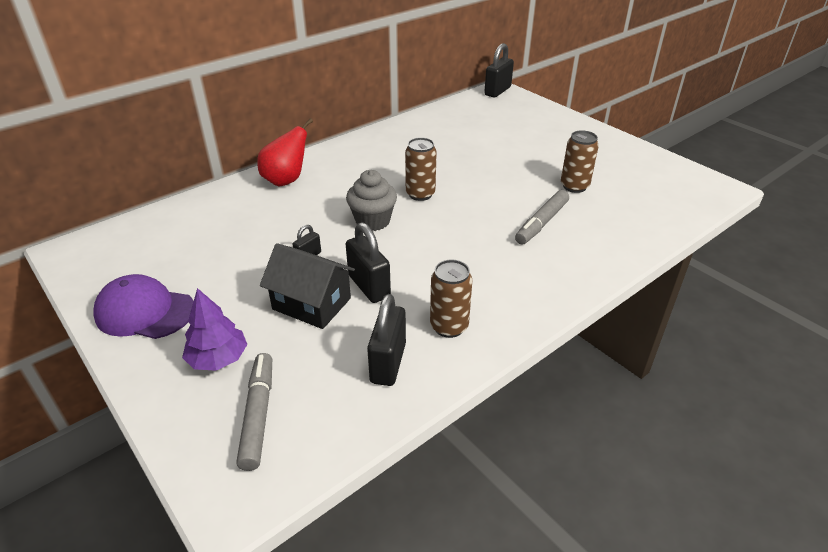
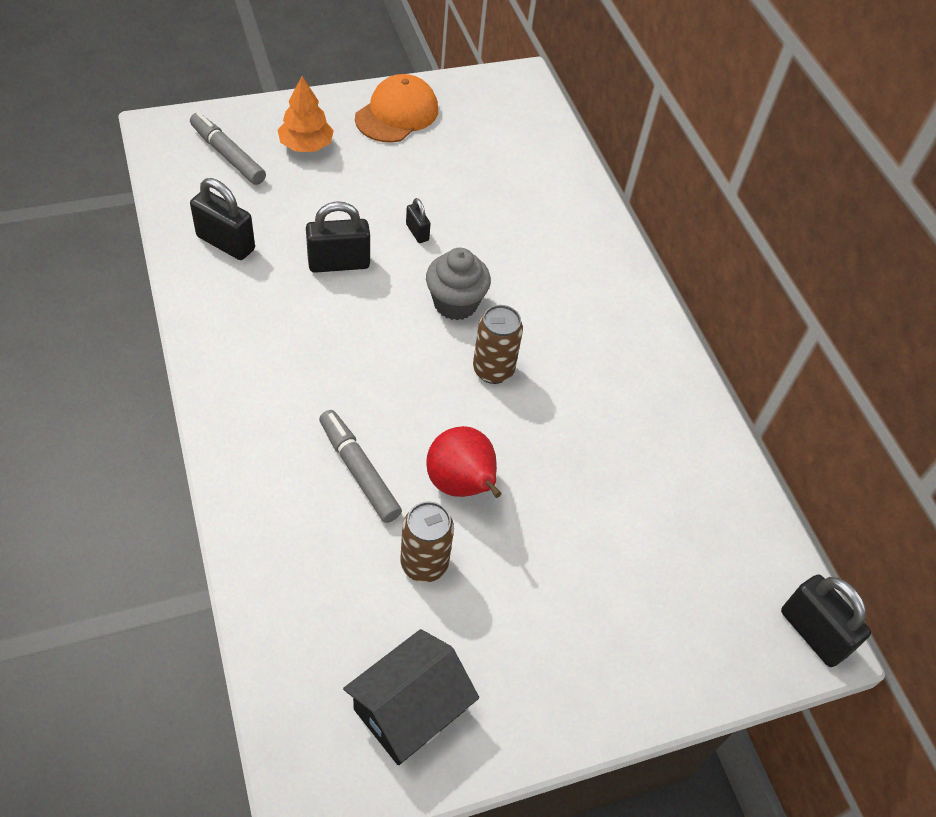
camera: 105 degrees right, 15 degrees up
(145, 312) = (397, 114): purple cap -> orange cap
(218, 359) = (306, 145): purple tree -> orange tree
(258, 415) = (228, 155): grey marker -> grey marker turned 150 degrees counterclockwise
(286, 180) = (588, 252): red pear -> red pear (461, 485)
(312, 303) = (339, 216): black house -> black house (409, 710)
(449, 326) = (240, 301): brown can -> none

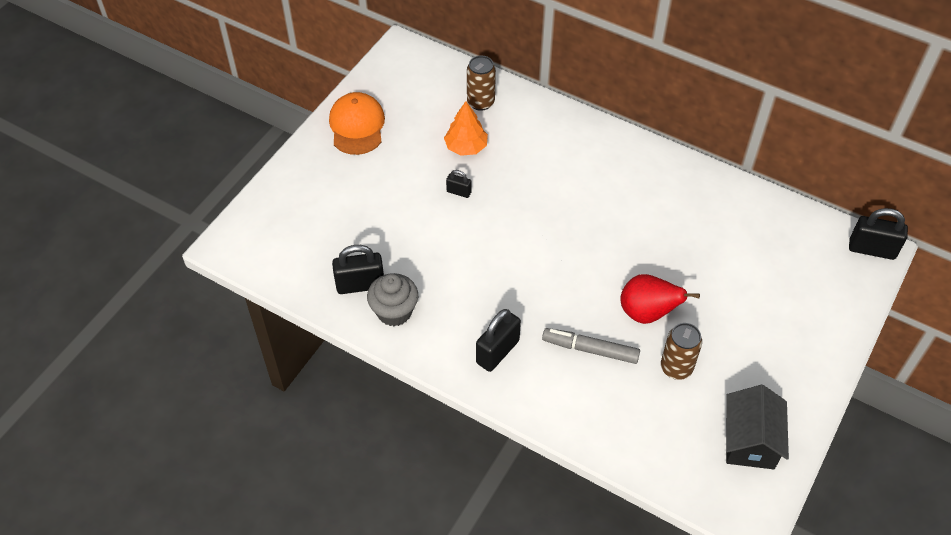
camera: 35 degrees left, 0 degrees up
(228, 155) = (290, 230): grey marker -> none
(306, 145) = (329, 187): orange tree -> orange tree (466, 147)
(339, 263) = (439, 245): black padlock -> black padlock (497, 352)
(455, 303) = (528, 217): grey cupcake -> grey cupcake (394, 312)
(493, 370) = (591, 239): brown can -> brown can (480, 102)

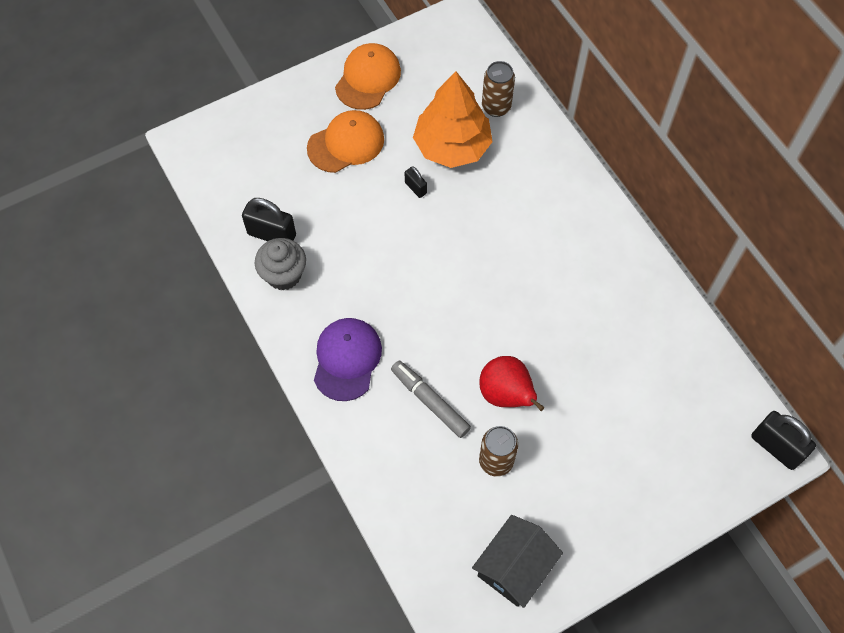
camera: 30 degrees right, 10 degrees up
(374, 184) = (346, 143): none -> orange cap
(466, 147) = (452, 146): orange tree -> orange tree, size x1.70
(497, 352) = (347, 359): black padlock -> purple cap

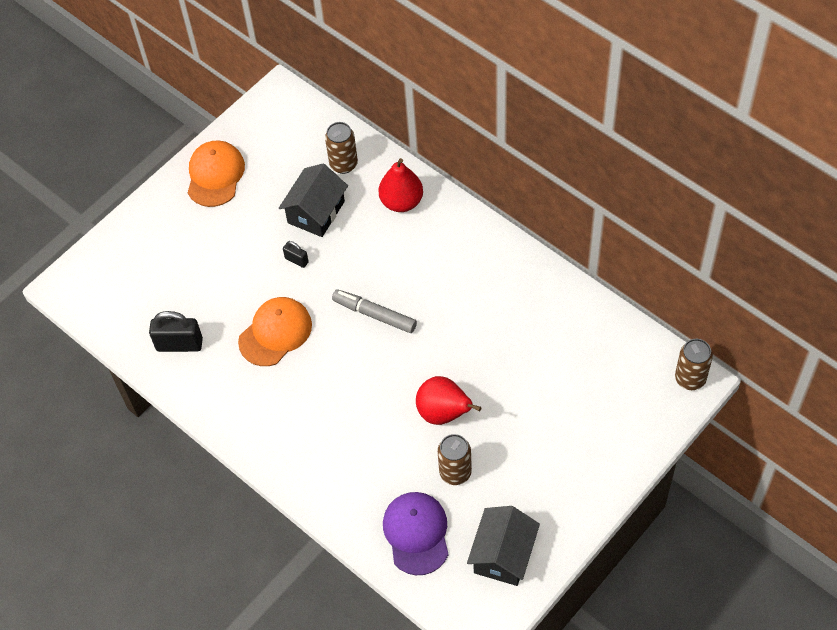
camera: 15 degrees left, 5 degrees down
(284, 275) = (204, 376): grey cupcake -> none
(346, 143) = (217, 241): orange cap -> orange cap (275, 333)
(347, 359) = (290, 431): purple cap -> purple cap (416, 533)
(430, 401) = (378, 441): grey marker -> grey marker (374, 314)
(452, 146) = (316, 212): orange tree -> black house
(540, 163) = (401, 202): none -> red pear
(776, 447) = (690, 379): black padlock -> brown can

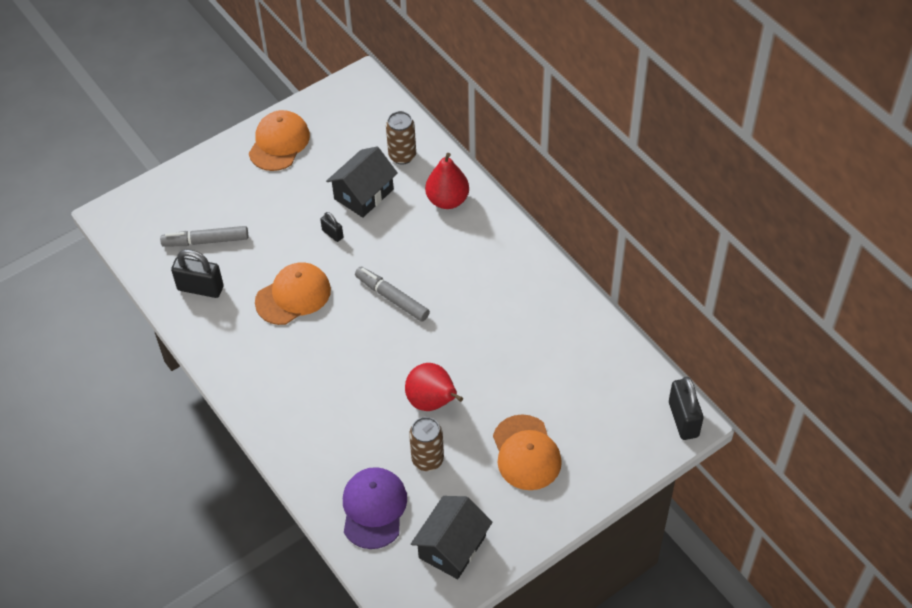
camera: 10 degrees right, 5 degrees down
(170, 294) = (206, 241): none -> grey marker
(549, 445) = (526, 453): none -> orange cap
(690, 379) = (683, 419): brown can -> black padlock

